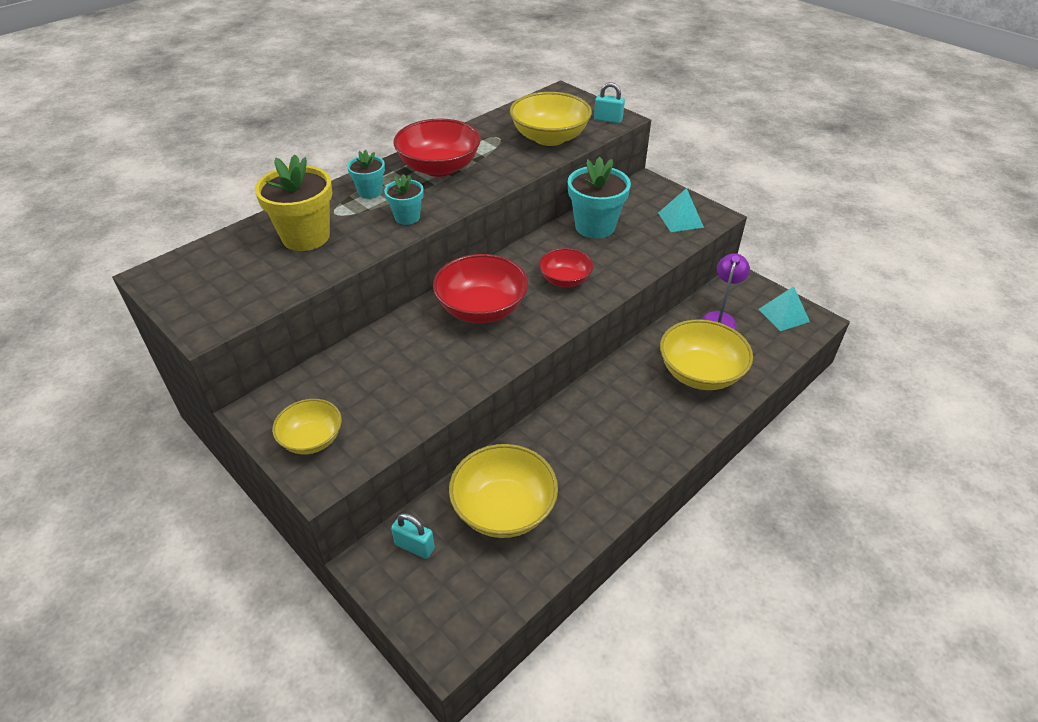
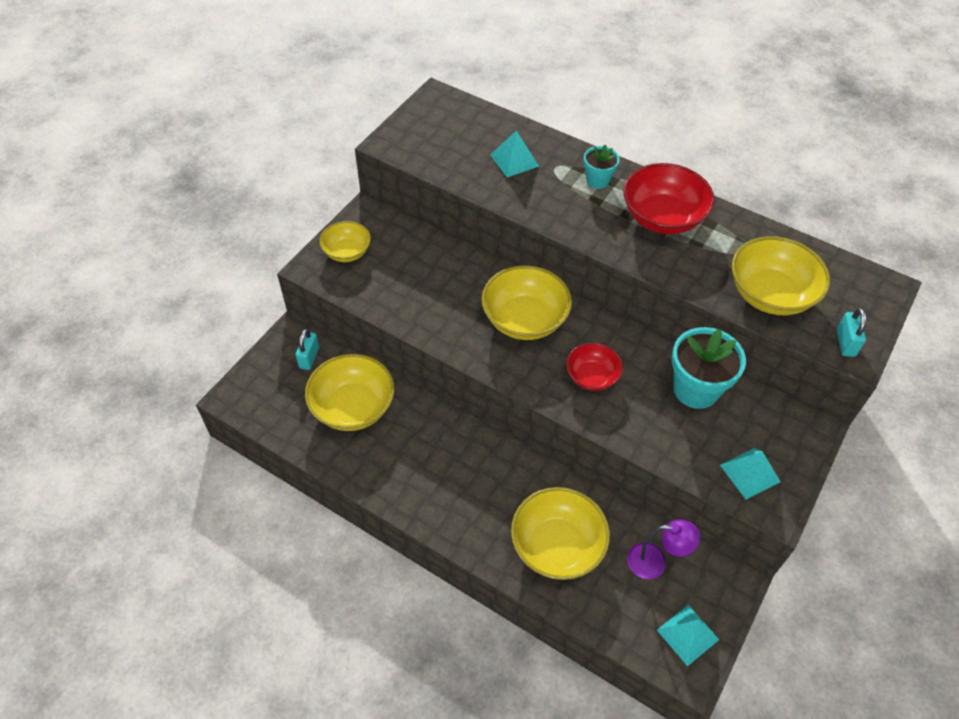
camera: 75 degrees right, 10 degrees up
(306, 237) = (514, 160): yellow flower pot -> turquoise pyramid
(407, 217) = (568, 216): turquoise flower pot -> none
(481, 309) = (524, 319): red bowl -> yellow bowl

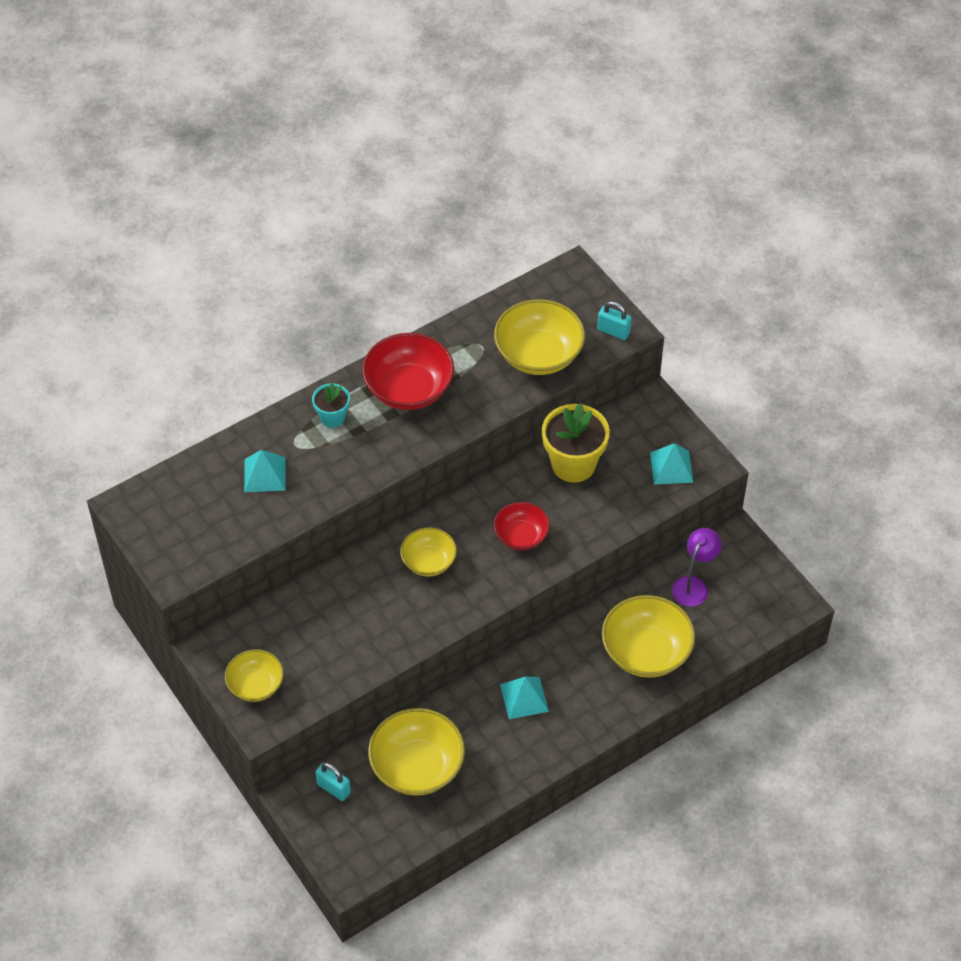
camera: 65 degrees left, 0 degrees up
(524, 319) = (428, 562): yellow bowl -> yellow bowl, size x0.60
(688, 634) = (764, 592): turquoise pyramid -> turquoise pyramid (524, 697)
(696, 389) = (573, 464): turquoise flower pot -> yellow flower pot

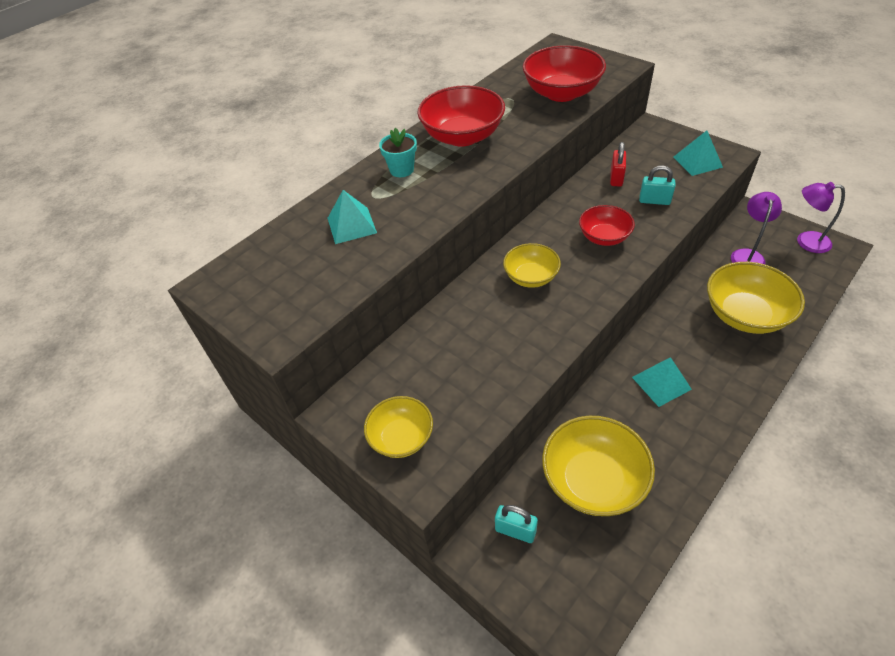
camera: 10 degrees left, 5 degrees down
(538, 355) = (561, 93): yellow bowl -> red bowl
(573, 464) = (616, 178): yellow flower pot -> red padlock
(613, 331) = (612, 68): turquoise padlock -> turquoise padlock (654, 201)
(766, 586) = (806, 241): none -> purple lamp

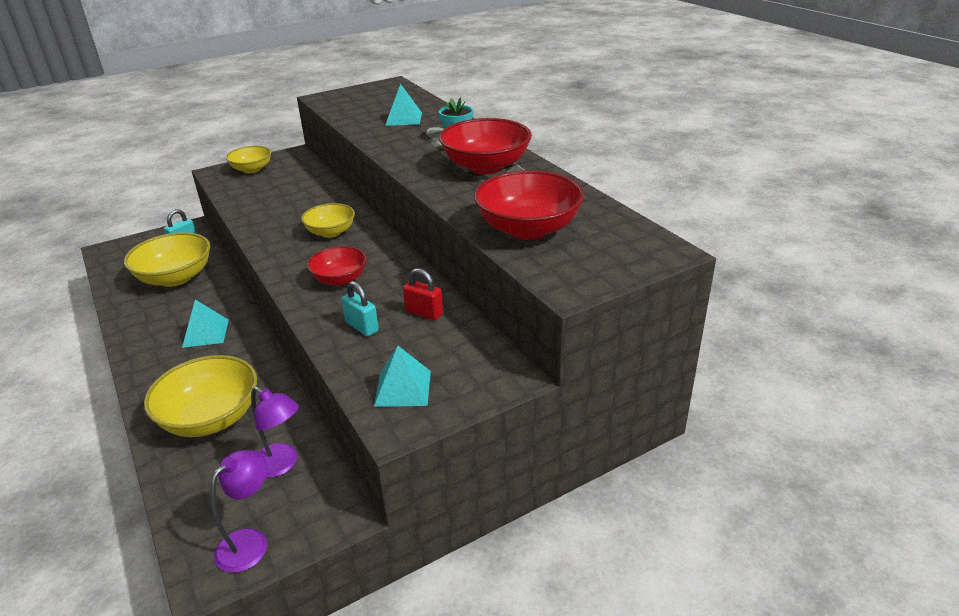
camera: 105 degrees right, 15 degrees down
(654, 201) = (362, 327): turquoise padlock -> turquoise padlock turned 75 degrees counterclockwise

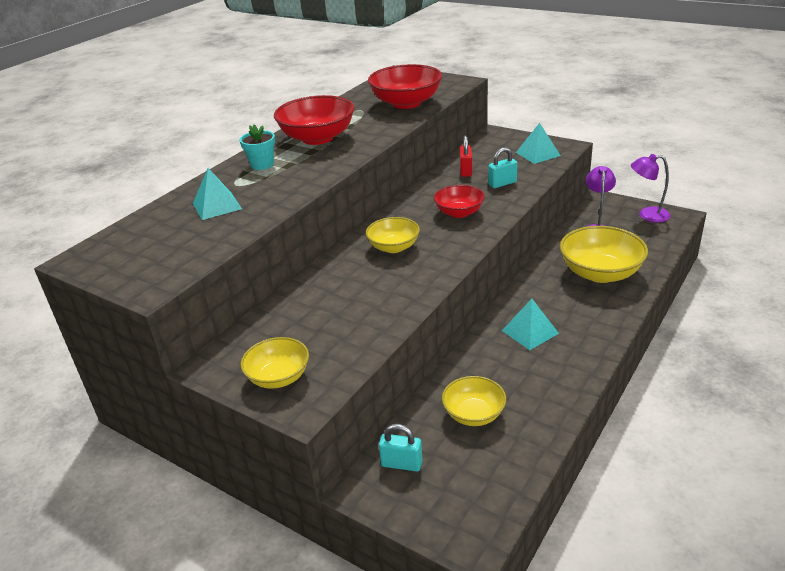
camera: 115 degrees left, 0 degrees up
(175, 278) = (474, 414): yellow bowl -> yellow bowl, size x0.60
(362, 327) = (502, 183): turquoise padlock -> turquoise padlock turned 45 degrees clockwise

